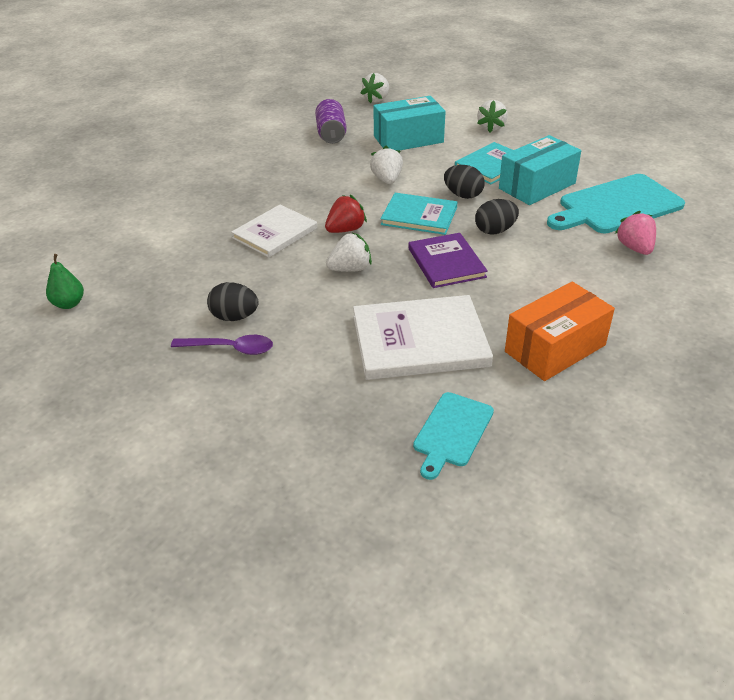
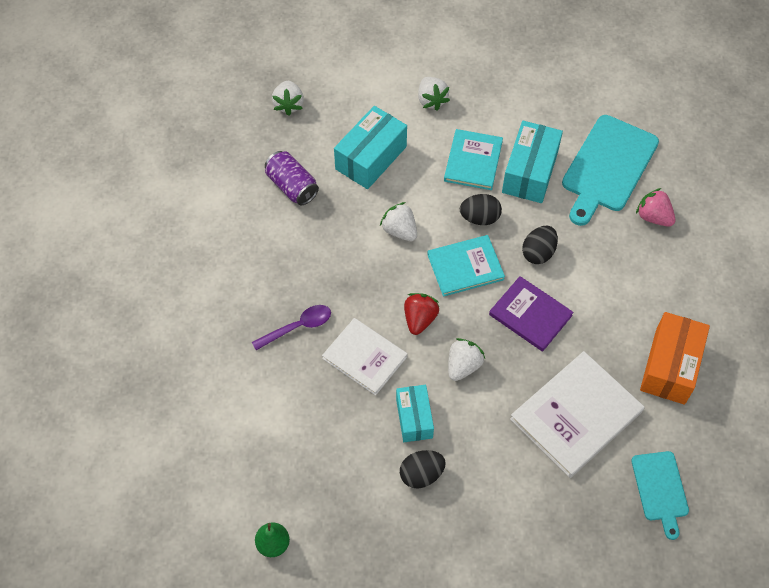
camera: 35 degrees left, 20 degrees up
(230, 348) = (448, 509): purple spoon -> purple spoon (297, 327)
(271, 282) = (414, 418): none -> turquoise box
(275, 233) = (364, 357): white book -> white book turned 60 degrees counterclockwise

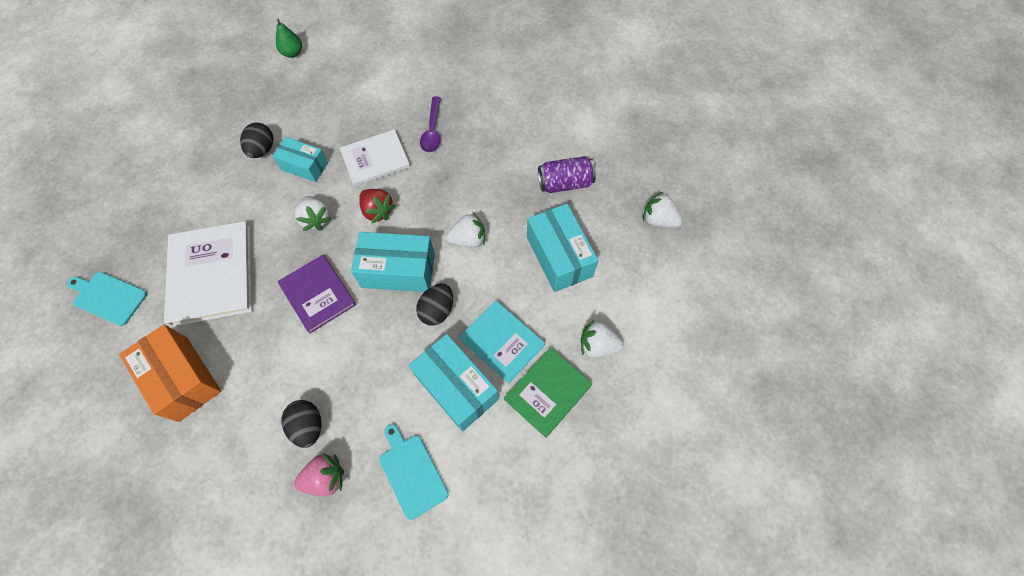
camera: 120 degrees right, 5 degrees up
(465, 267) = (398, 270): turquoise book -> turquoise box
(490, 115) = (547, 392): none -> green book
(530, 315) = (317, 294): purple book -> purple book turned 75 degrees clockwise
(538, 253) = (368, 339): black egg -> black egg (308, 426)
(608, 167) = (411, 472): turquoise cutting board -> turquoise cutting board, size x0.57

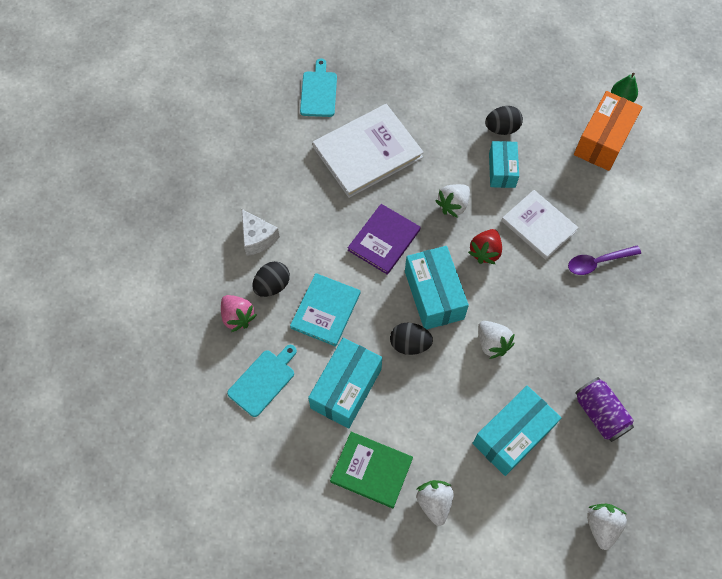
camera: 70 degrees right, 0 degrees up
(183, 378) = (276, 178): orange box -> orange box (603, 140)
(243, 424) = (257, 238): none -> white cheese
(502, 342) = (403, 412): turquoise book -> turquoise book (325, 310)

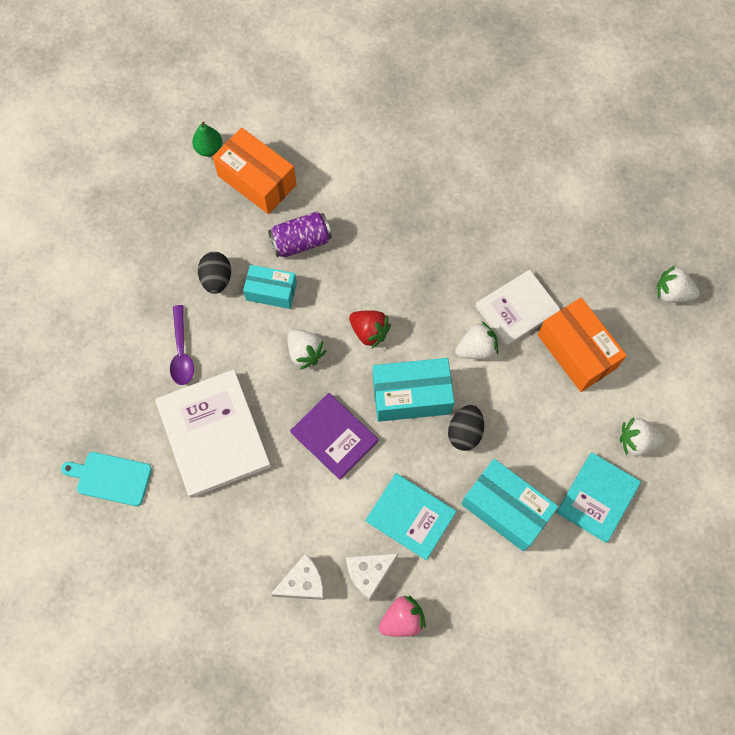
camera: 80 degrees left, 5 degrees up
(263, 380) = (484, 599): turquoise cutting board -> none
(272, 285) = (369, 573): black egg -> white cheese
(371, 470) = (597, 497): green book -> turquoise book
(512, 435) = (576, 351): turquoise box -> orange box
(539, 225) = (348, 270): white book -> white book (517, 309)
(598, 262) = (402, 224): purple spoon -> purple spoon (181, 352)
(600, 414) = (564, 266): purple can -> purple can (301, 242)

